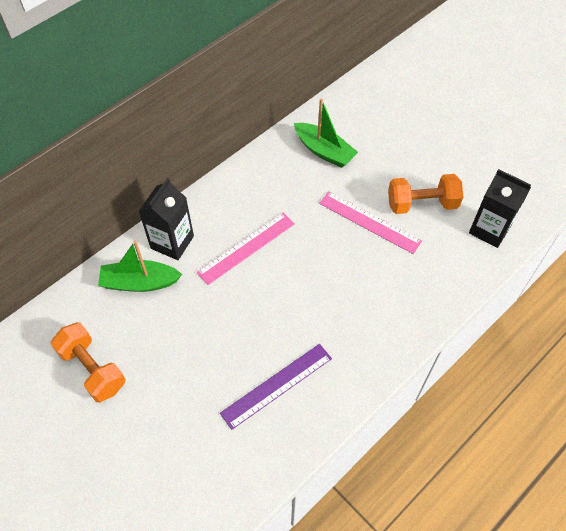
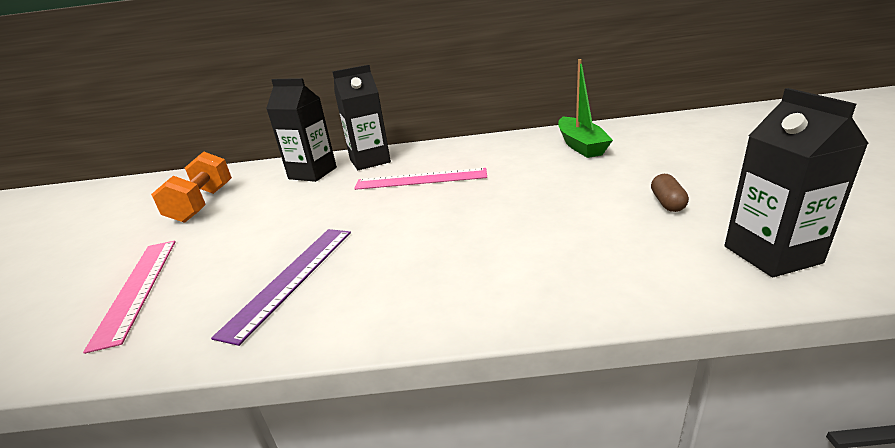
camera: 45 degrees right, 30 degrees down
(140, 282) = (312, 173): green boat -> black carton
(277, 385) = (291, 278): purple ruler -> purple ruler turned 75 degrees counterclockwise
(369, 222) = (574, 198): pink ruler -> pink ruler (137, 288)
(422, 204) = (667, 203): orange dumbbell -> brown capsule

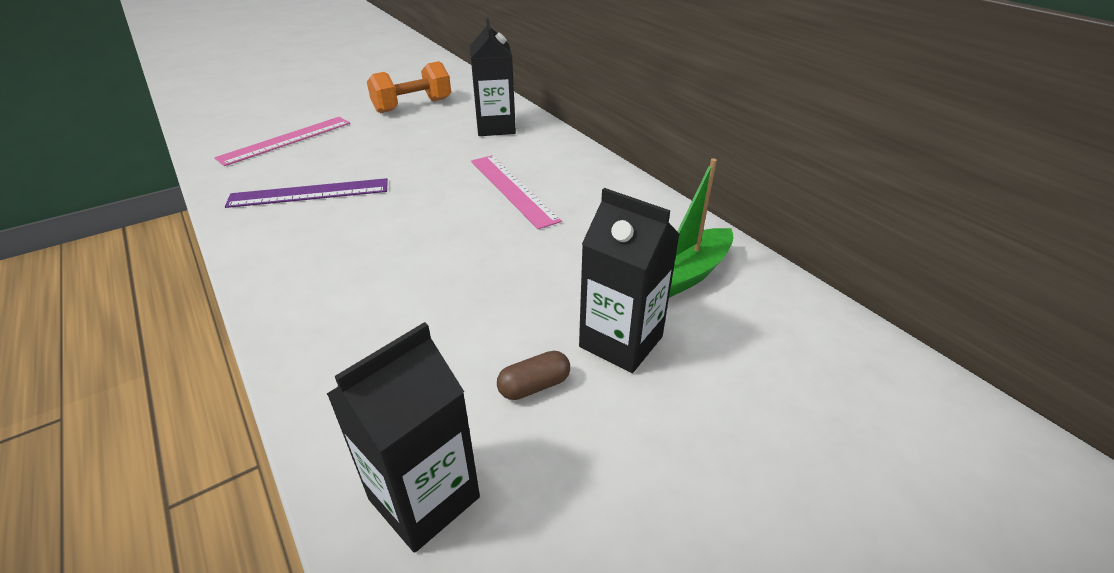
camera: 55 degrees right, 10 degrees up
(370, 161) = (541, 145): black carton -> black carton (621, 342)

